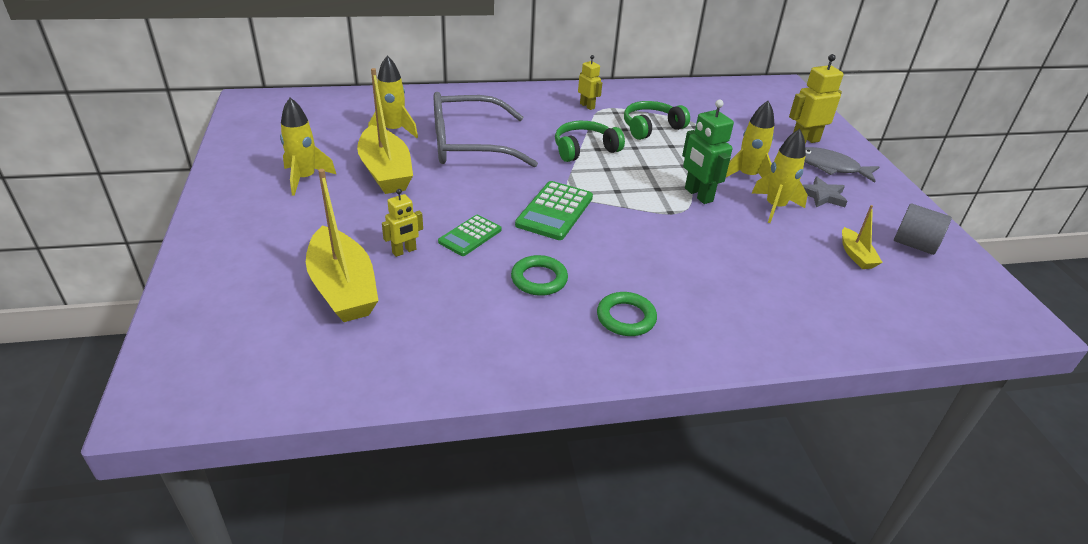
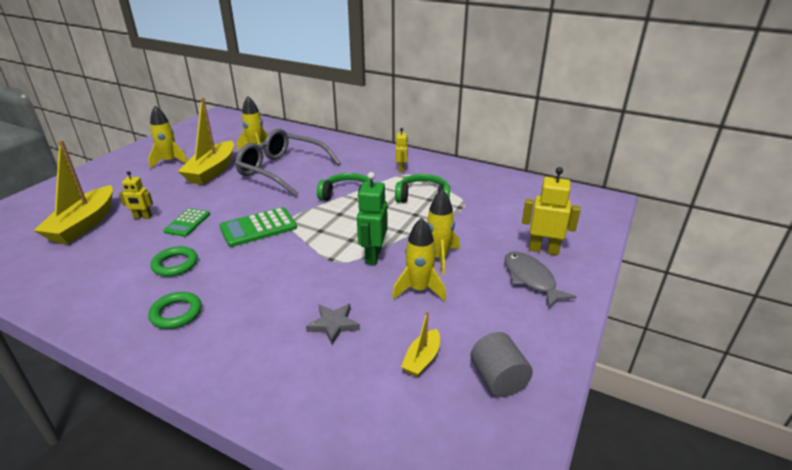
camera: 40 degrees right, 5 degrees down
(470, 236) = (187, 223): green calculator -> green calculator turned 60 degrees counterclockwise
(822, 196) = (479, 299): grey star -> grey star (333, 324)

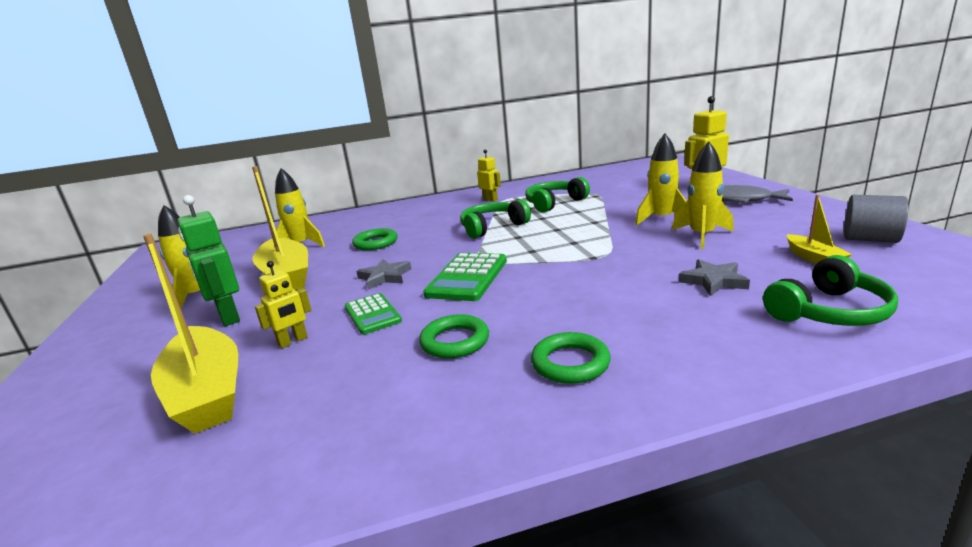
camera: 40 degrees left, 10 degrees down
(236, 201) = (385, 277): none -> grey star
(282, 170) = (375, 243): grey glasses -> green ring
(321, 393) = (828, 311): none -> green headphones
(373, 256) = (617, 240): green robot -> green robot (228, 317)

